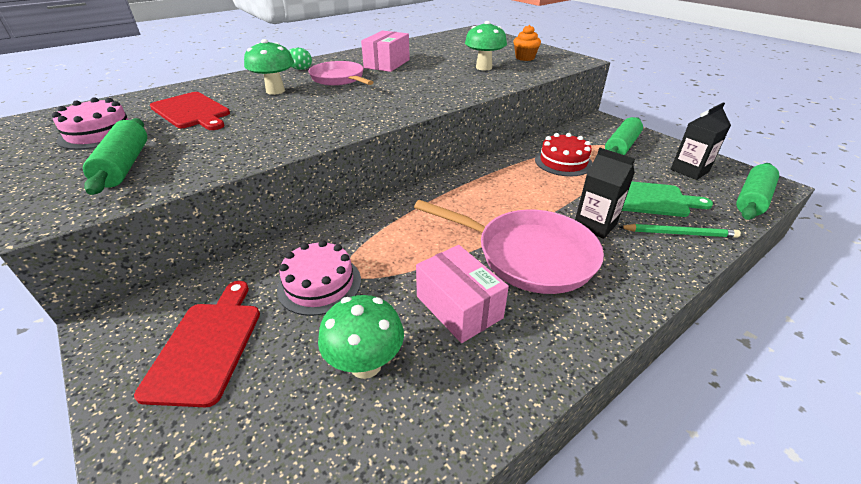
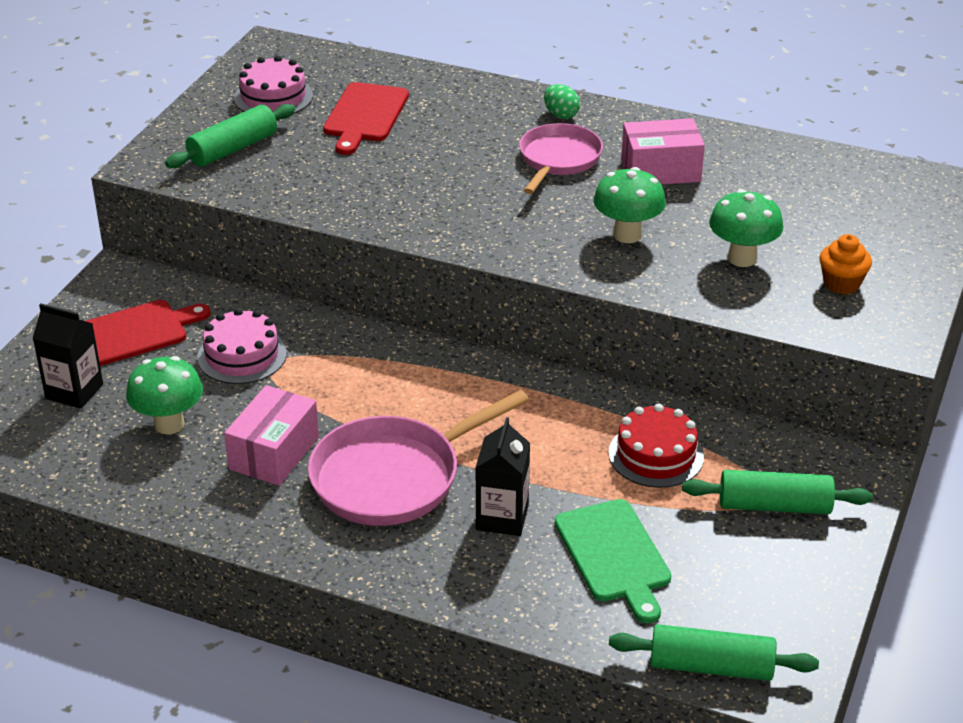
camera: 60 degrees right, 0 degrees up
(275, 91) = (471, 135): green mushroom -> green mushroom (627, 235)
(528, 255) = (394, 477): pink pan -> pink pan turned 60 degrees clockwise
(679, 233) = (544, 595): green pencil -> none
(689, 170) = (753, 592): black carton -> black carton (74, 391)

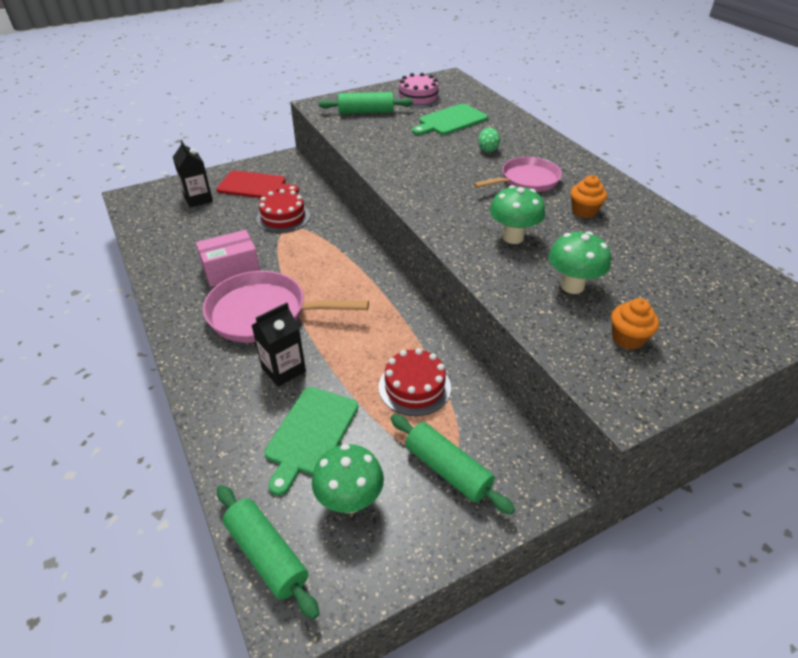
camera: 40 degrees right, 5 degrees up
(169, 424) = (211, 232): green mushroom -> green mushroom (350, 501)
(242, 355) = (283, 217): pink cake -> red cake
(364, 115) = (450, 121): red cutting board -> green cutting board
(561, 115) = (560, 159): green egg -> green egg (488, 149)
(660, 170) = (584, 211): pink box -> orange cupcake

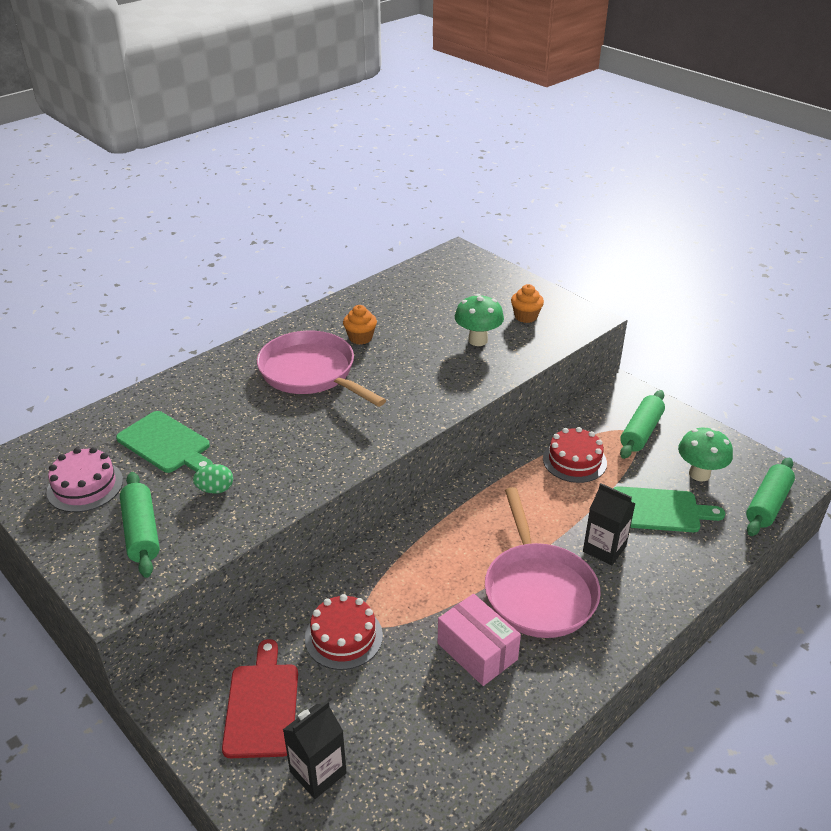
camera: 105 degrees left, 5 degrees down
(488, 149) = (245, 405): green egg -> green egg (215, 489)
(513, 237) = (421, 373): green mushroom -> none
(526, 180) = (311, 373): pink pan -> pink pan, size x1.52

